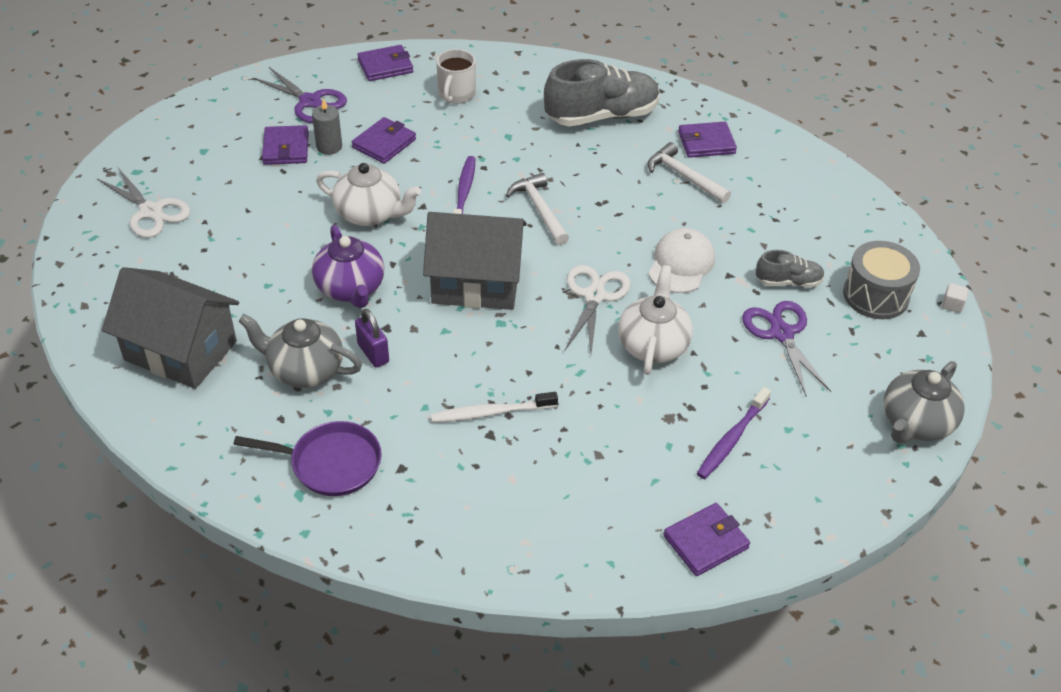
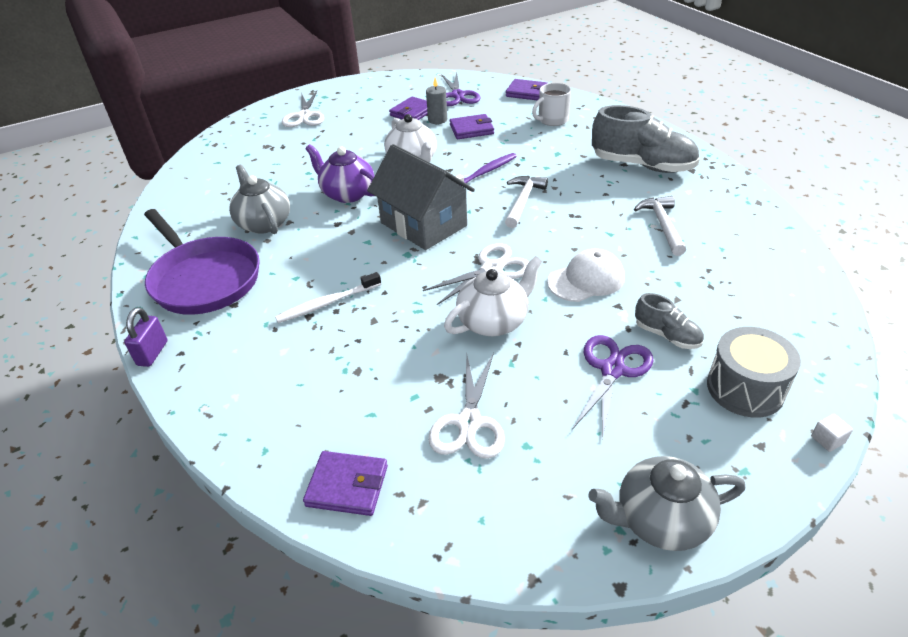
camera: 45 degrees right, 5 degrees down
(180, 350) = (222, 184): grey house -> none
(330, 463) = (204, 279): purple pan -> purple pan, size x1.55
(350, 288) = (347, 194): purple teapot -> purple teapot turned 105 degrees clockwise
(373, 353) = (310, 233): purple padlock -> purple padlock (152, 353)
(491, 412) = (328, 303): white toothbrush -> white toothbrush turned 60 degrees counterclockwise
(706, 143) = (710, 211): purple wallet -> none
(732, 438) = (469, 423): purple toothbrush -> white scissors

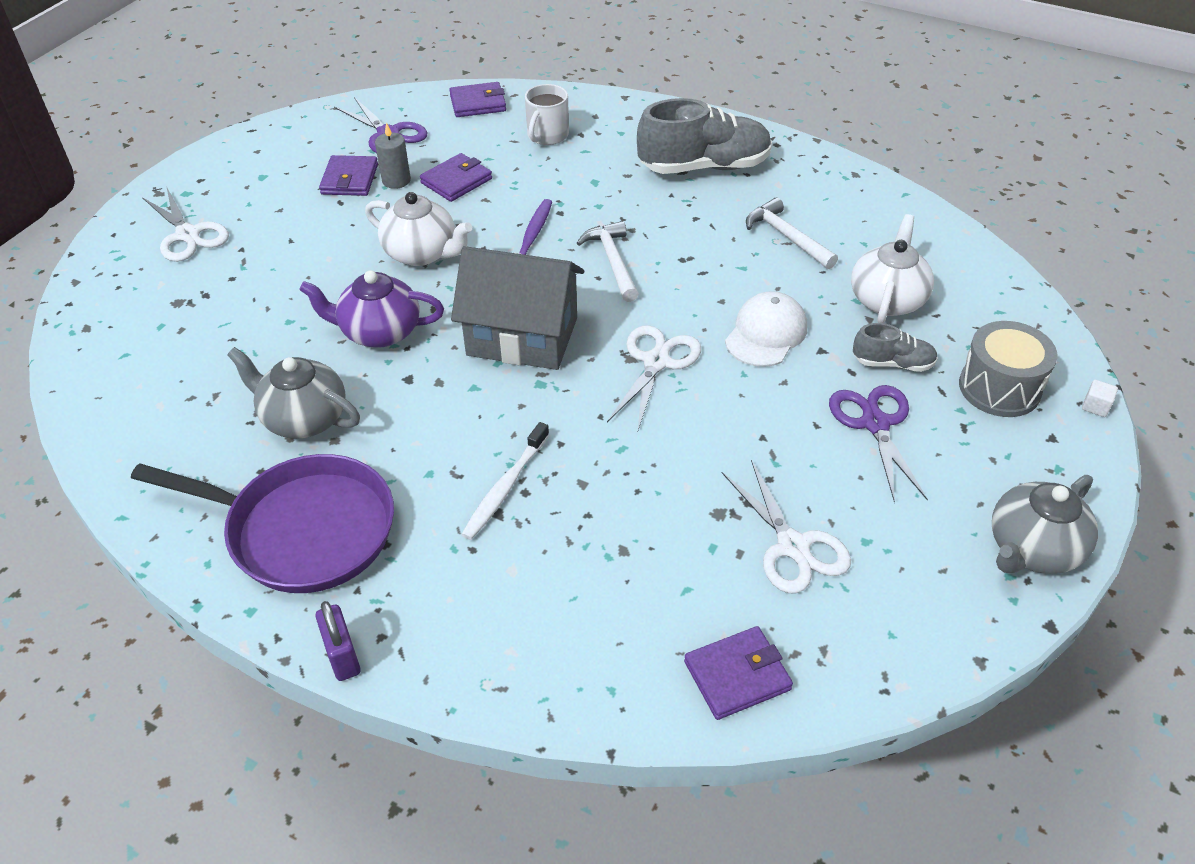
camera: 35 degrees left, 5 degrees up
(493, 321) = (715, 424): white teapot -> white teapot (887, 300)

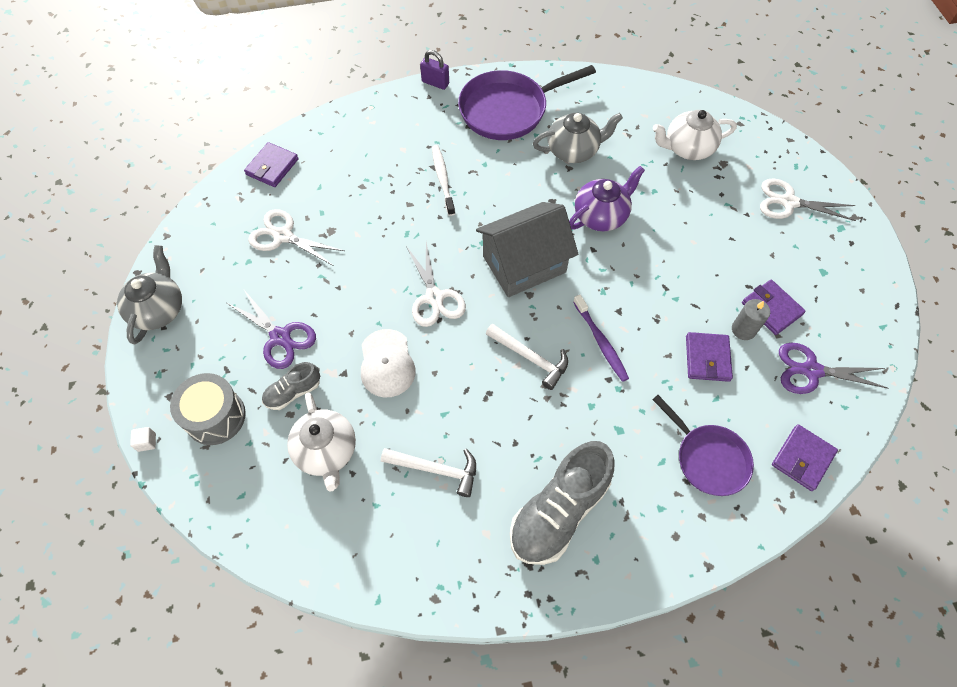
camera: 140 degrees right, 15 degrees up
(422, 253) = (648, 282): white teapot -> white teapot (687, 148)
(547, 135) = (708, 458): white mug -> purple pan

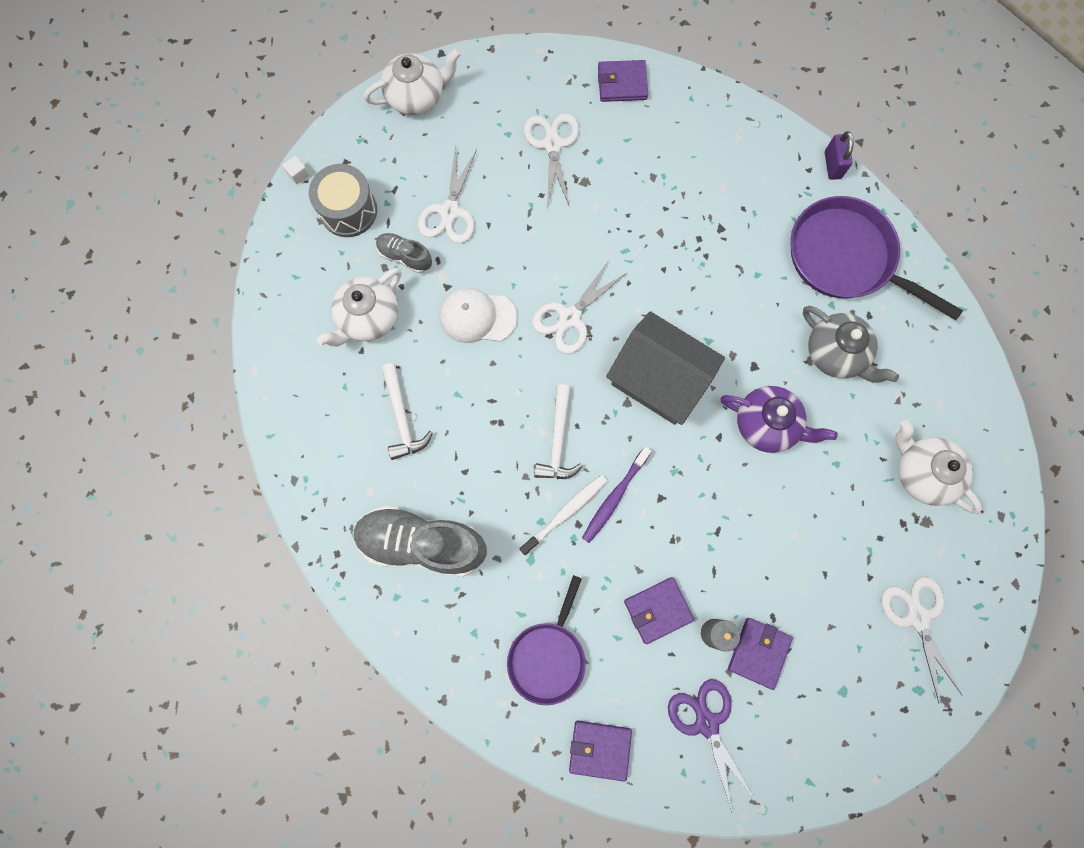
camera: 60 degrees right, 15 degrees up
(158, 310) = (416, 96): grey teapot -> white teapot
(280, 337) = (450, 212): purple scissors -> white scissors
(387, 363) = (477, 317): white cap -> white cap turned 45 degrees clockwise
(443, 179) = (710, 246): white toothbrush -> white toothbrush (565, 513)

